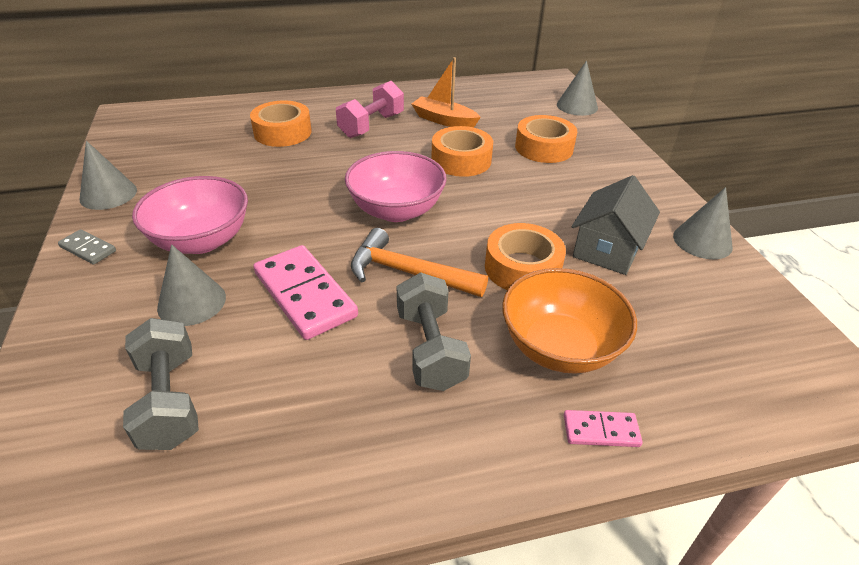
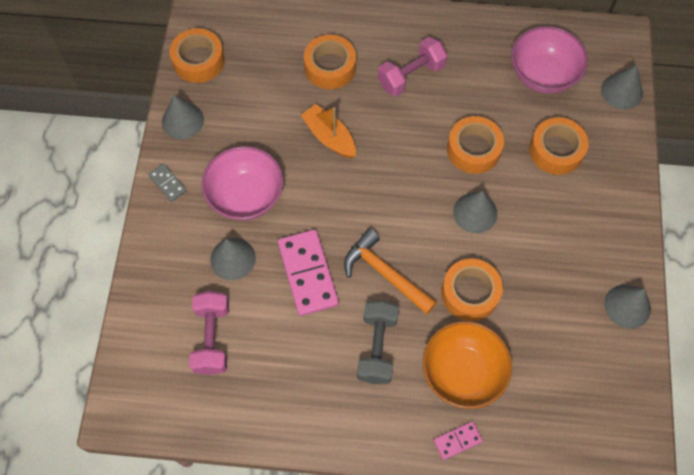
camera: 20 degrees right, 25 degrees up
(127, 149) = (198, 61): none -> orange tape
(169, 401) = (212, 338): grey dumbbell -> pink dumbbell
(396, 210) = (397, 201): pink bowl -> pink bowl (542, 75)
(444, 120) = (480, 84): orange boat -> orange boat (329, 137)
(489, 203) = (475, 212): none -> grey cone
(601, 431) = (457, 441): pink domino -> pink domino turned 45 degrees counterclockwise
(607, 249) = (545, 292): grey house -> none

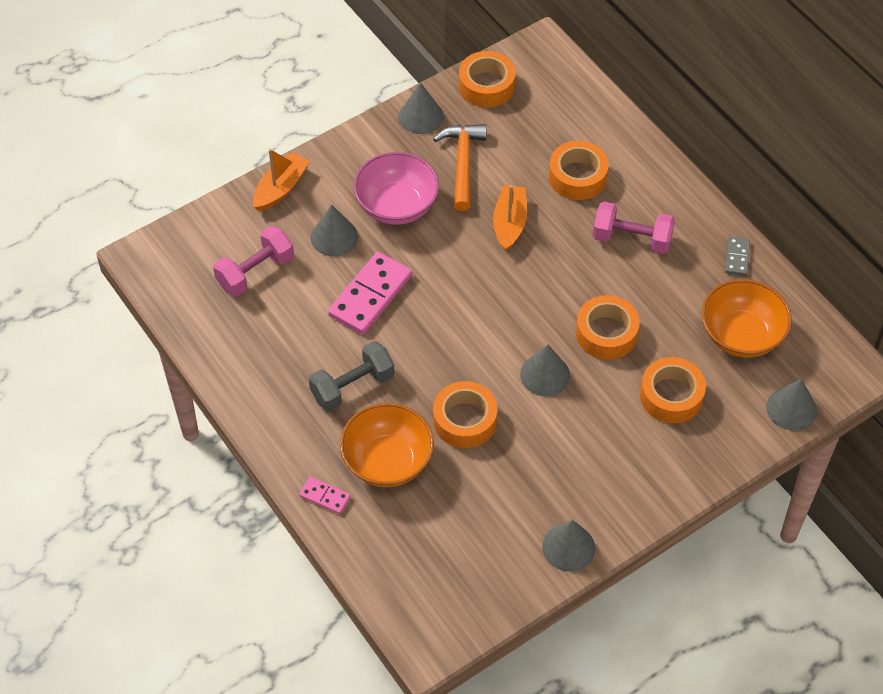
camera: 50 degrees right, 10 degrees down
(153, 262) = (280, 188): none -> orange boat
(167, 183) = (356, 148): grey domino -> grey domino (737, 257)
(384, 273) = (423, 348): orange hammer -> orange hammer (462, 163)
(542, 75) = (741, 335): pink bowl -> orange bowl

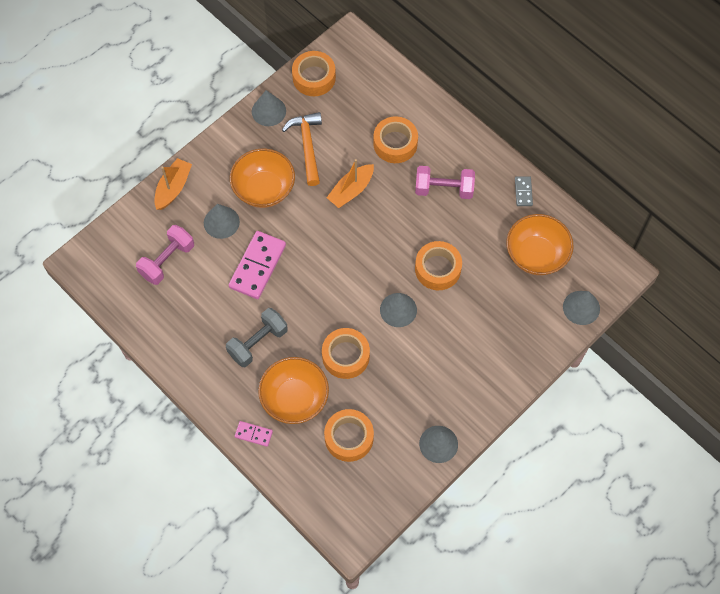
camera: 10 degrees left, 10 degrees up
(397, 206) = (264, 189): pink bowl -> orange bowl
(509, 223) = (351, 190): orange boat -> orange boat turned 135 degrees counterclockwise
(671, 396) = (493, 312): orange tape -> orange tape (349, 438)

